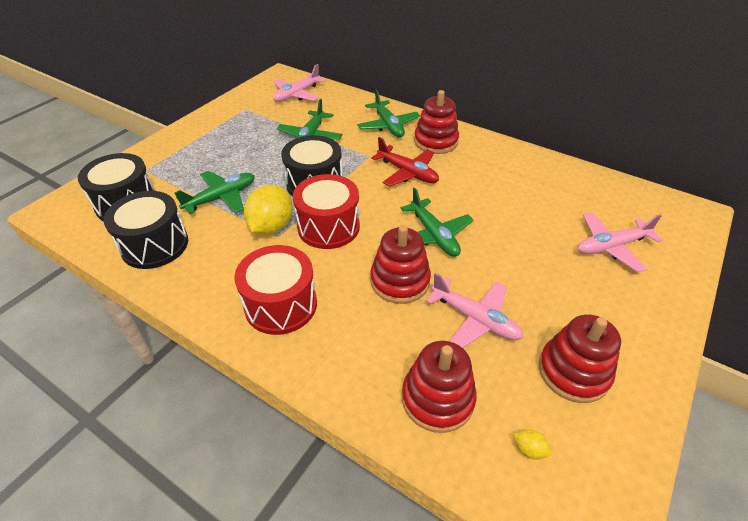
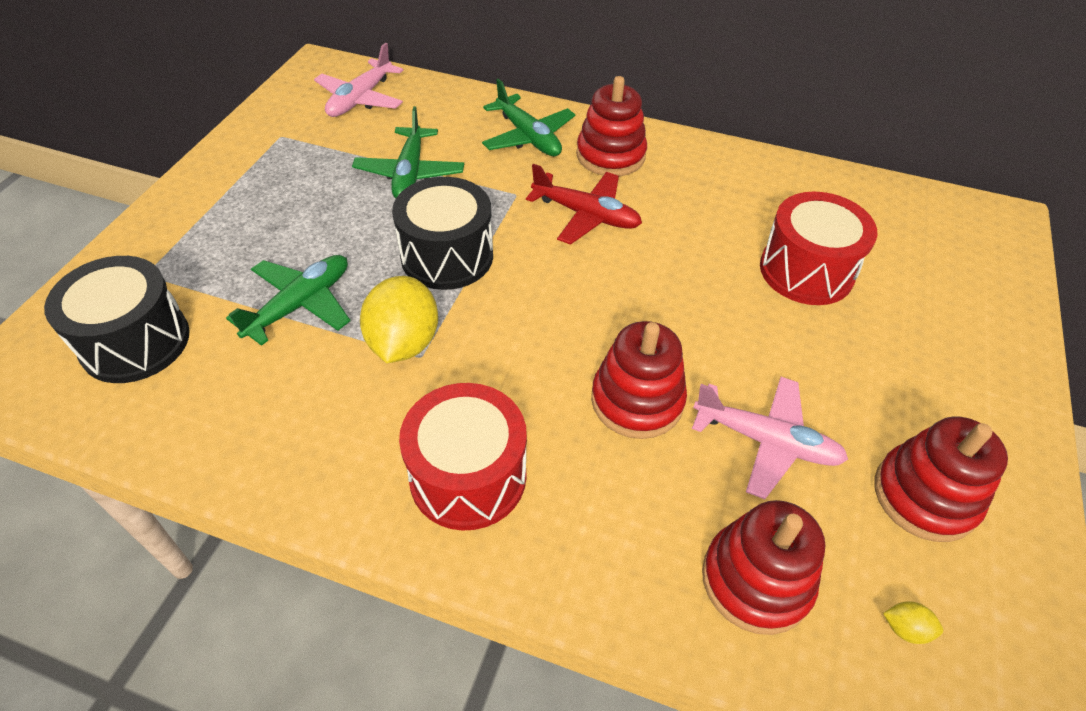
camera: 15 degrees left, 5 degrees up
(155, 245) = (216, 410): black drum -> none
(328, 227) = (496, 328): red drum -> red drum (806, 271)
(434, 235) = (661, 315): green plane -> none
(611, 246) = (912, 291): pink plane -> none

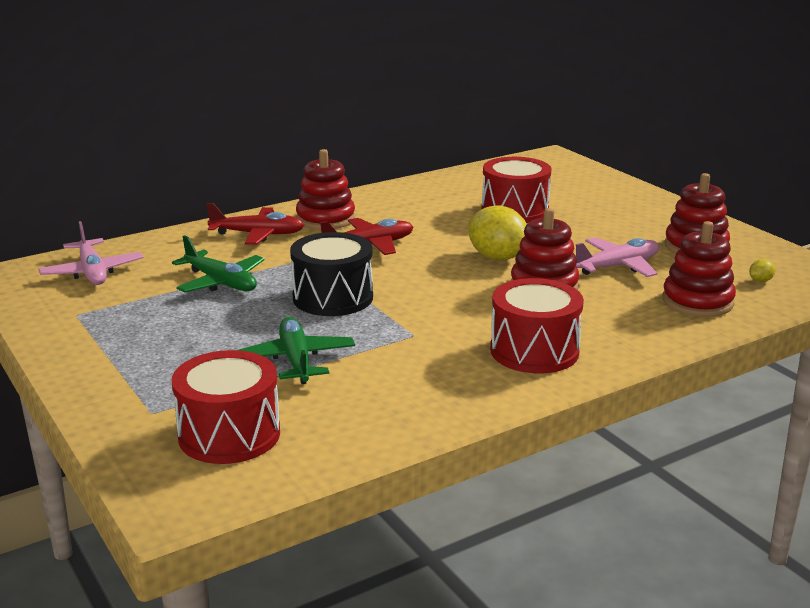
camera: 50 degrees left, 25 degrees down
(135, 342) = (229, 434): black drum -> red drum
(404, 342) = (392, 336): yellow lemon -> yellow lemon (497, 257)
(528, 137) = (258, 234): green plane -> red plane

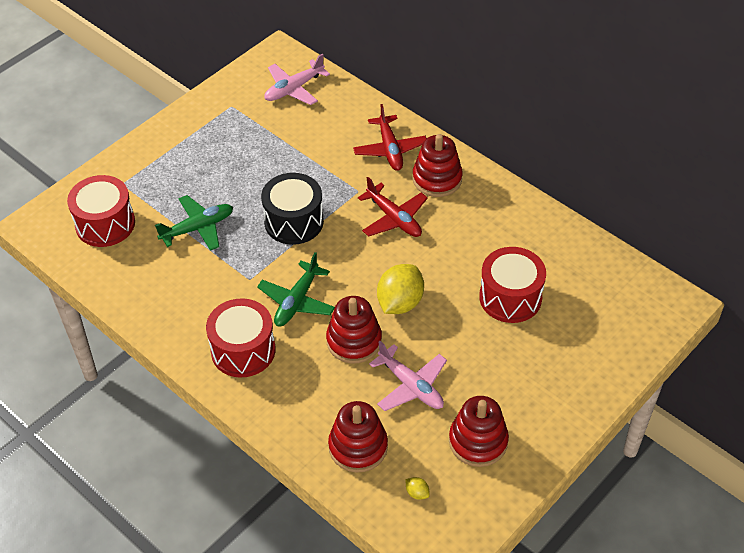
camera: 75 degrees right, 25 degrees up
(221, 282) = (299, 157): green plane -> green plane (297, 301)

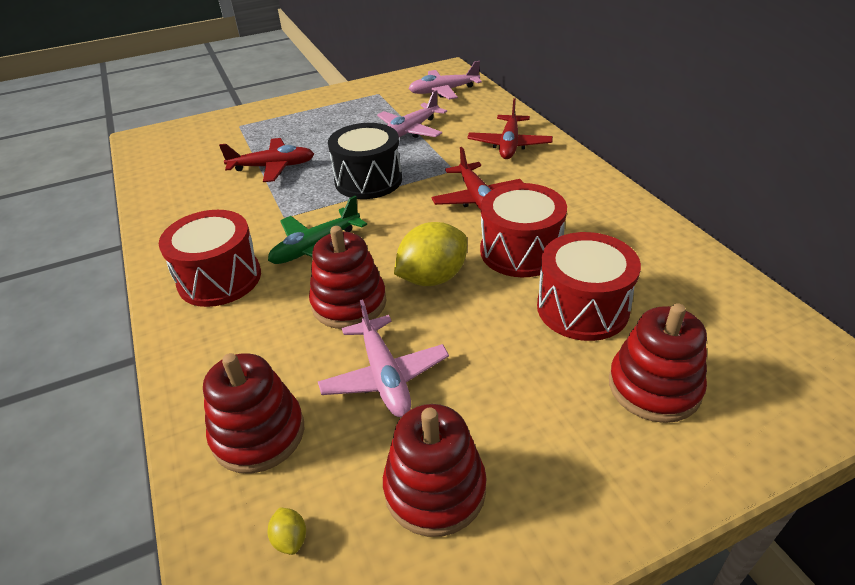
camera: 25 degrees right, 10 degrees down
(105, 224) = (196, 148): red drum -> red drum (520, 251)
(198, 228) = (273, 167): green plane -> red plane
(294, 152) = (410, 131): none -> pink plane
(437, 179) = (547, 176): red stacking toy -> red stacking toy (654, 387)

